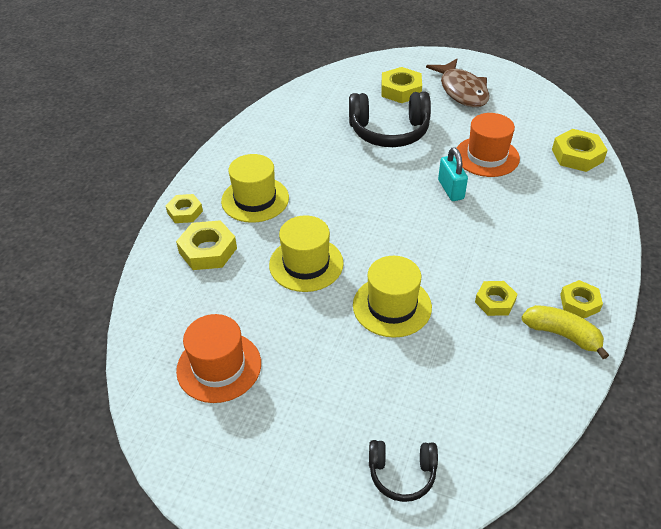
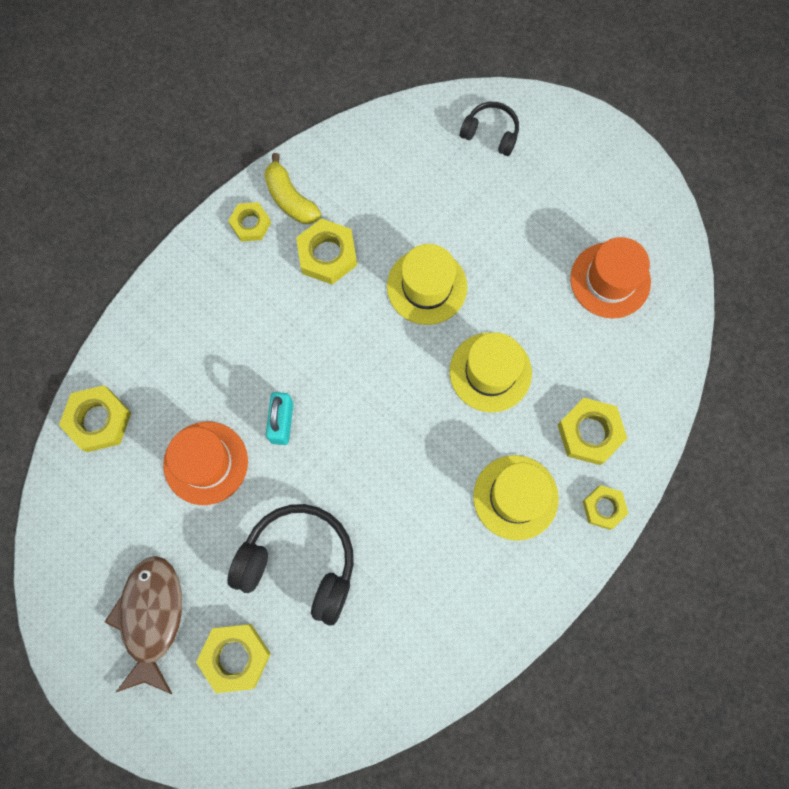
camera: 160 degrees left, 30 degrees up
(495, 301) = (327, 255): yellow nut -> yellow nut, size x1.54

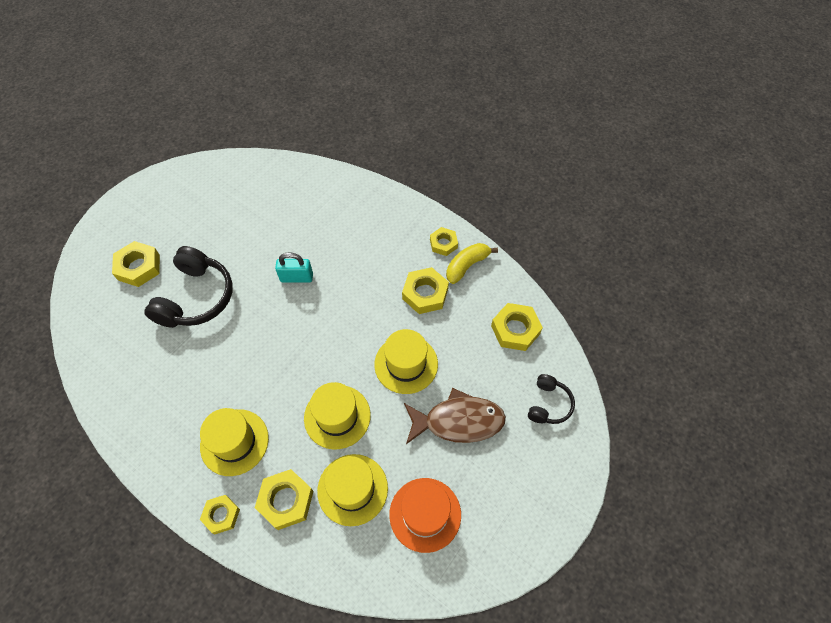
camera: 85 degrees right, 15 degrees down
(98, 420) = (298, 177): yellow nut -> yellow nut (515, 330)
(151, 618) = (170, 219): brown fish -> brown fish (458, 421)
(206, 463) = (269, 237): orange hat -> none
(579, 357) = (352, 489): none -> yellow hat

